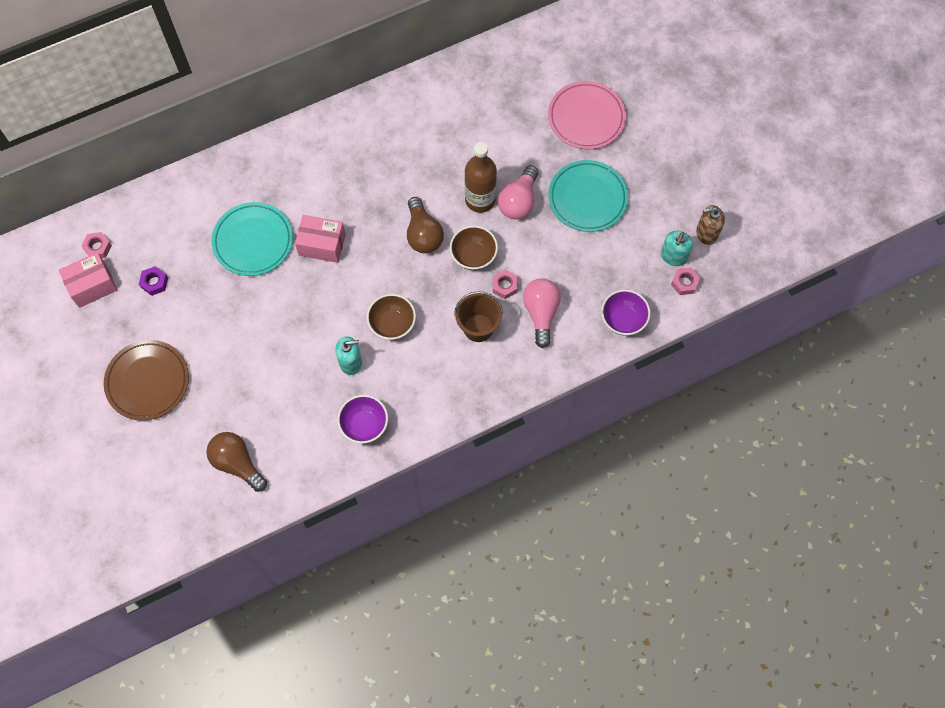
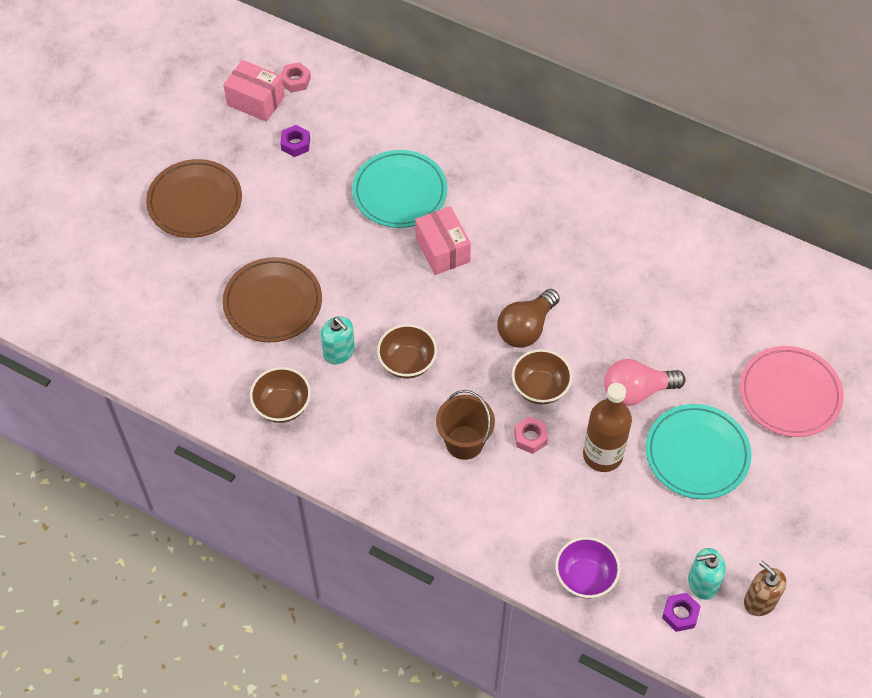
camera: 55 degrees right, 10 degrees down
(237, 463) = (166, 324): brown light bulb -> none
(277, 381) = (273, 303): none -> brown plate
(364, 425) = (282, 406): purple bowl -> brown bowl
(480, 200) = (607, 355): brown bottle -> brown bottle (602, 455)
(541, 313) = (527, 491): pink light bulb -> none
(684, 283) = (680, 614): pink nut -> purple nut

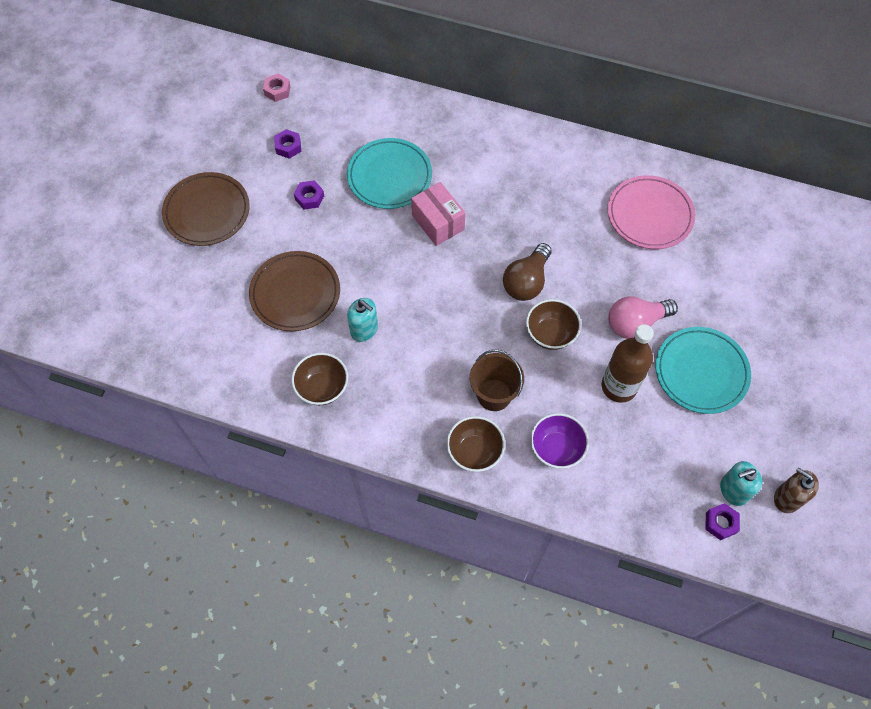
camera: 10 degrees left, 5 degrees up
(256, 101) = (245, 113): pink box -> none
(308, 203) = (309, 198): none -> purple nut
(407, 363) = (427, 329): brown bowl -> brown bowl (474, 451)
(530, 437) = (552, 381): pink nut -> none
(585, 577) = (629, 503): purple bowl -> purple bowl (556, 449)
(789, 394) = (768, 305): pink plate -> pink plate (649, 215)

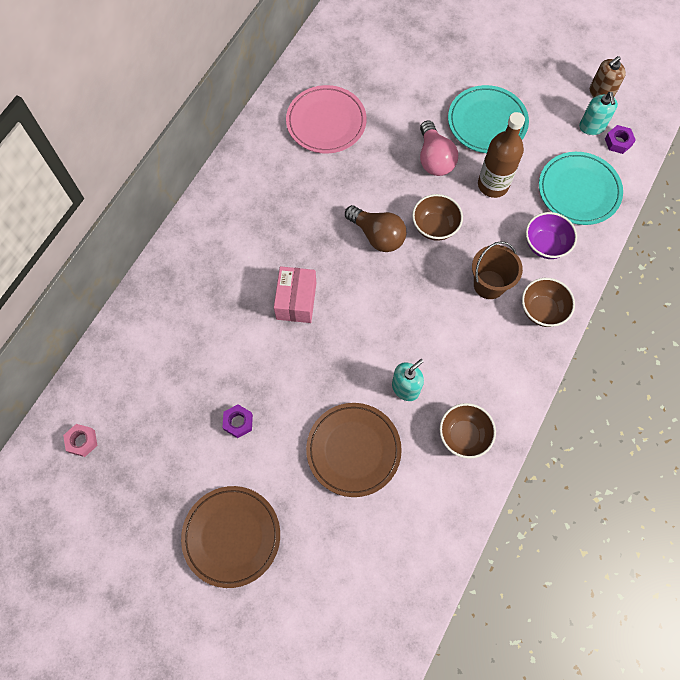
camera: 80 degrees left, 5 degrees up
(288, 147) = (165, 437): purple nut -> none
(389, 176) = (230, 338): turquoise plate -> turquoise plate (578, 191)
(438, 222) = (296, 301): pink box -> pink box turned 60 degrees counterclockwise

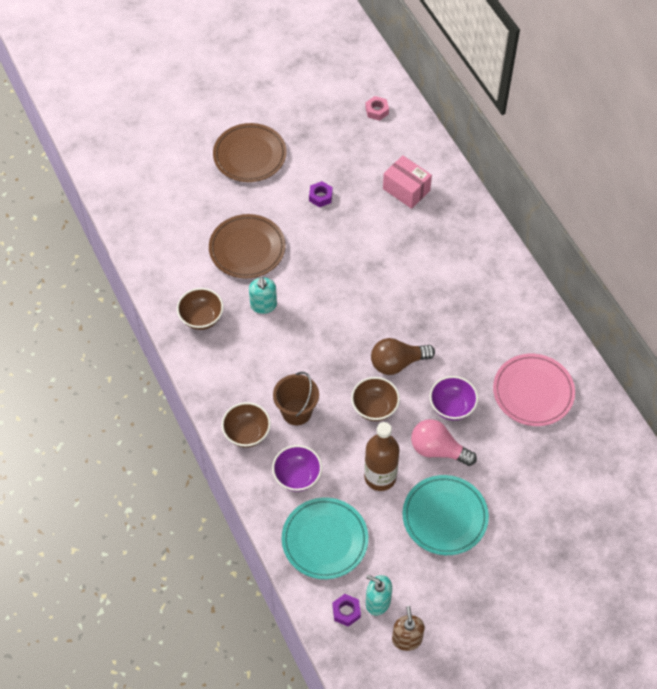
camera: 125 degrees right, 10 degrees down
(296, 301) = (384, 278): pink box -> pink box (406, 189)
(387, 171) = (452, 407): none -> purple bowl

